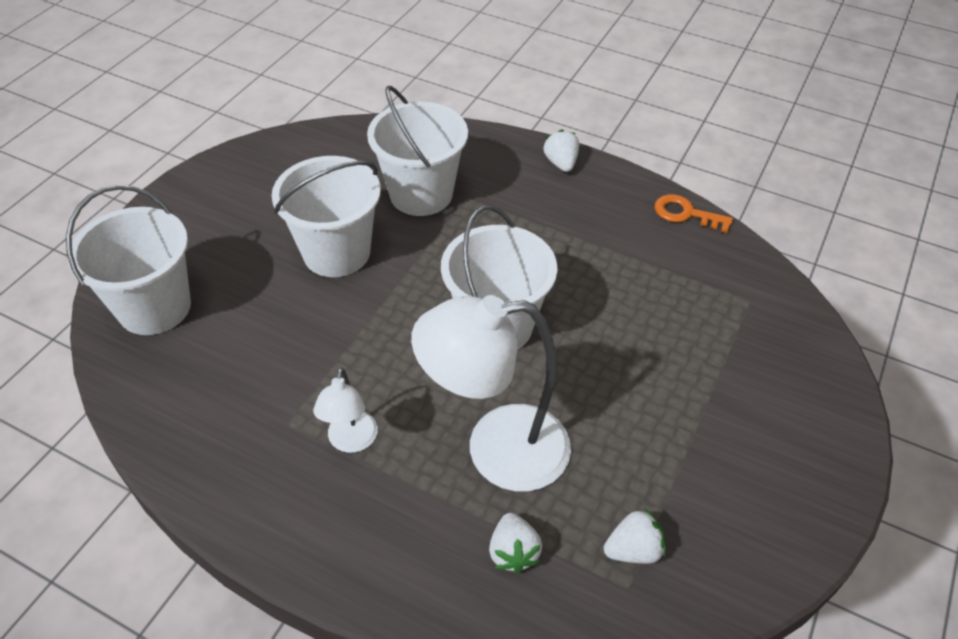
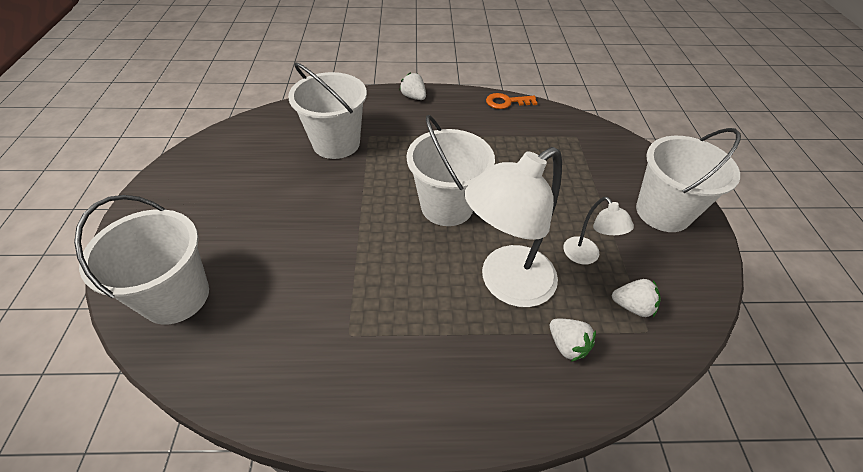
camera: 30 degrees left, 0 degrees up
(336, 252) = (302, 201): white bucket -> white bucket (663, 212)
(351, 441) = (405, 325): white lamp -> white lamp (586, 256)
(633, 550) = (632, 306): white strawberry -> white strawberry turned 60 degrees clockwise

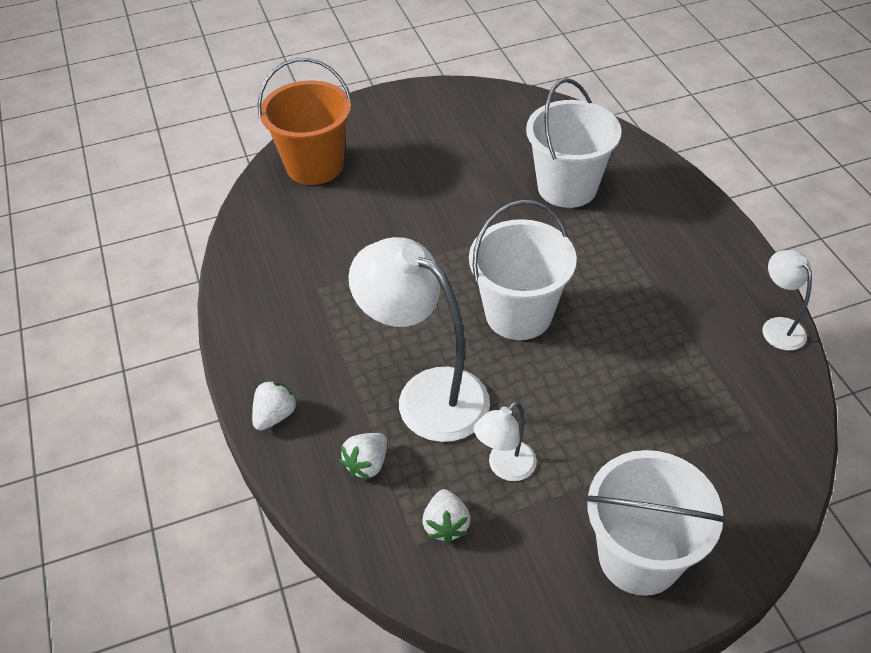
camera: 75 degrees right, 0 degrees up
(176, 296) = (314, 165): white bucket -> orange bucket
(413, 97) = (710, 225): white strawberry -> white strawberry (275, 415)
(507, 102) = (778, 327): orange key -> white lamp

